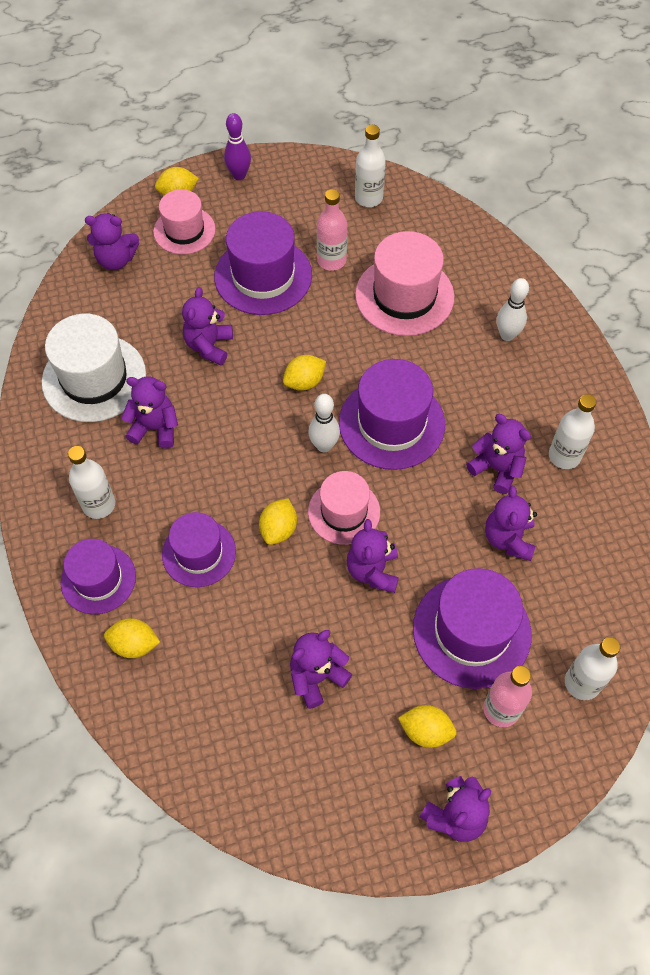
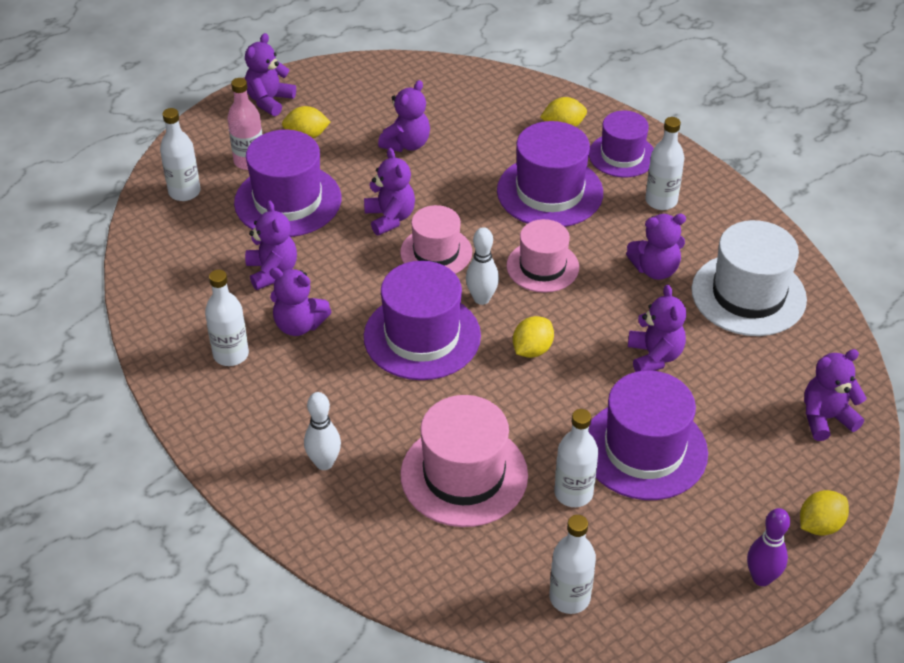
camera: 160 degrees right, 15 degrees down
(184, 230) = (775, 478): pink hat -> pink hat (542, 266)
(199, 553) = (550, 192): purple hat -> purple hat, size x1.54
(278, 529) = (489, 225): yellow lemon -> none
(331, 260) = (573, 493): pink bottle -> white bottle

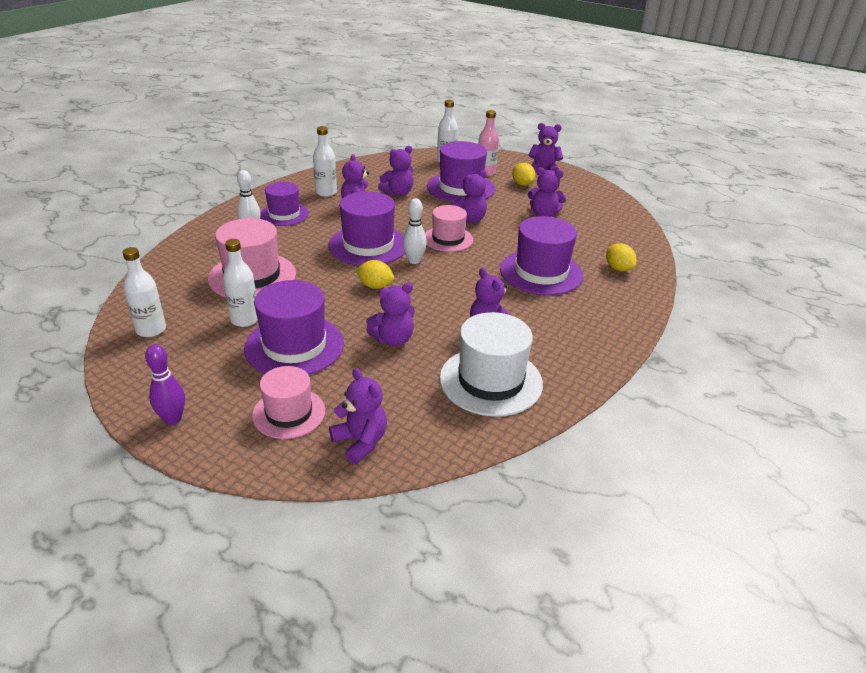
camera: 70 degrees right, 10 degrees down
(542, 266) = (460, 279): pink hat -> pink hat (289, 413)
(622, 155) = (610, 298): purple hat -> purple hat (284, 214)
(661, 201) = (572, 323): white bottle -> none
(820, 525) = (233, 449): yellow lemon -> none

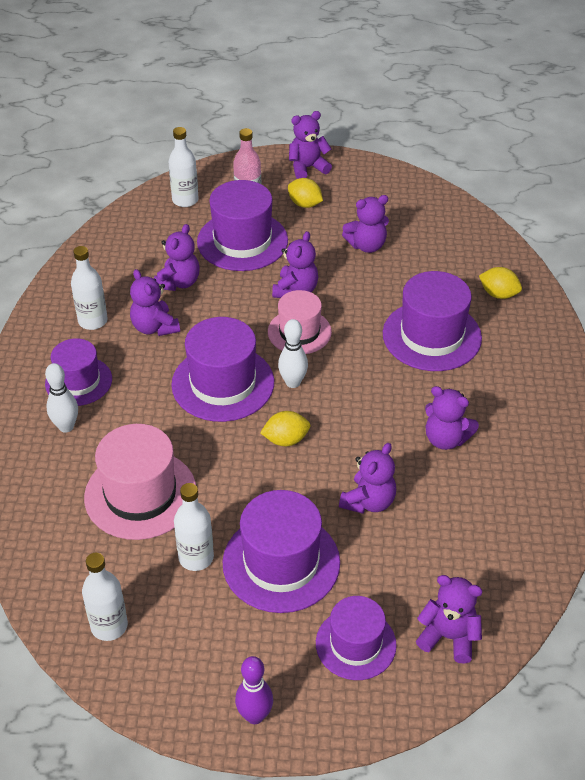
camera: 30 degrees left, 10 degrees up
(289, 413) = (355, 644): pink hat -> purple hat
(490, 381) = (498, 503): white hat -> none

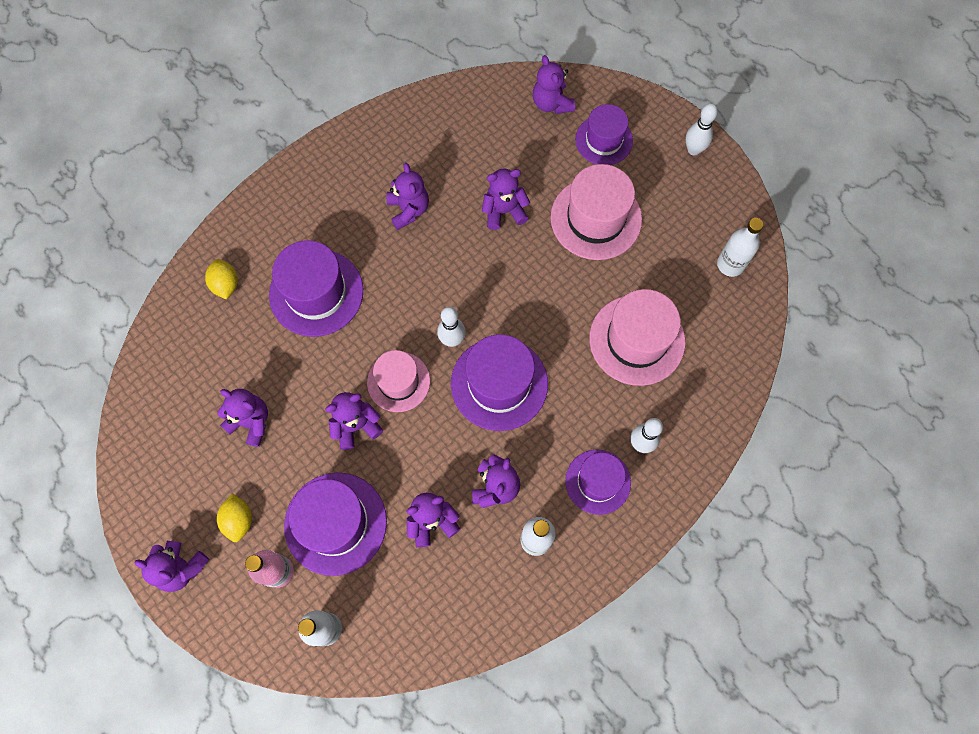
camera: 135 degrees left, 25 degrees up
(196, 557) = (642, 264): white bottle -> none
(255, 716) = (693, 150): purple bowling pin -> white bowling pin
(281, 562) = (596, 218): purple hat -> pink hat
(286, 440) = (506, 298): yellow lemon -> none

